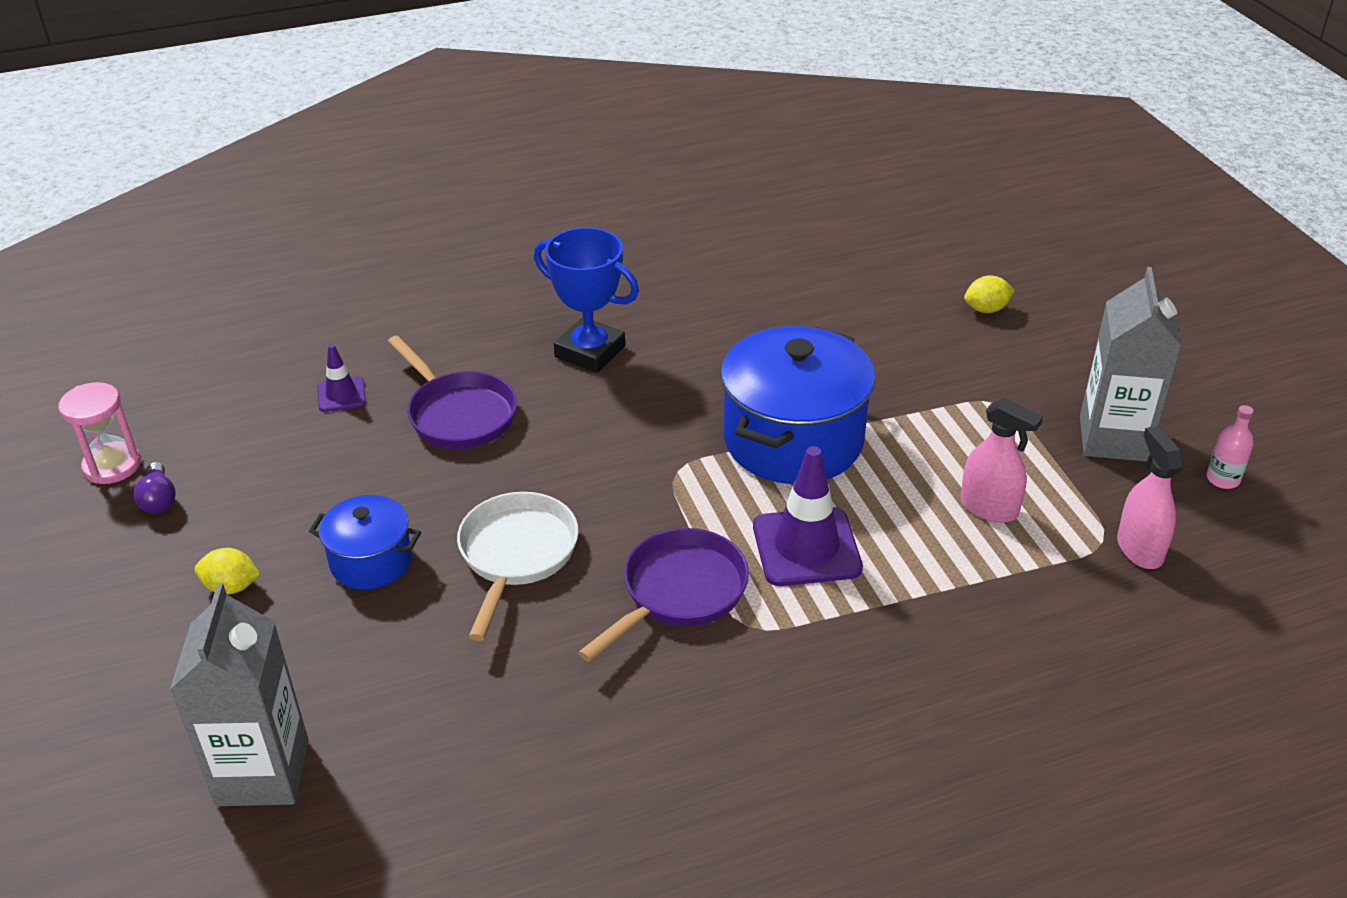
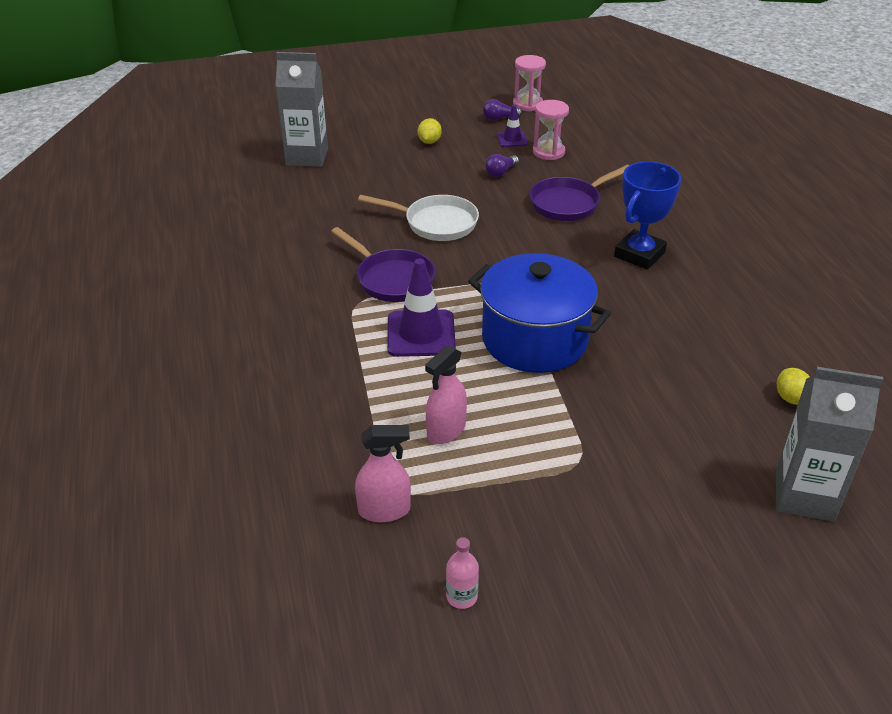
camera: 95 degrees right, 0 degrees up
(296, 437) = (548, 152): none -> pink hourglass
(341, 395) = (588, 164): purple traffic cone -> purple traffic cone (512, 139)
(358, 489) = (500, 172): none -> purple light bulb
(371, 561) = (440, 178): blue pot -> none
(986, 309) = (725, 482): yellow lemon -> yellow lemon (790, 398)
(1113, 439) = (525, 530): grey carton -> grey carton (804, 495)

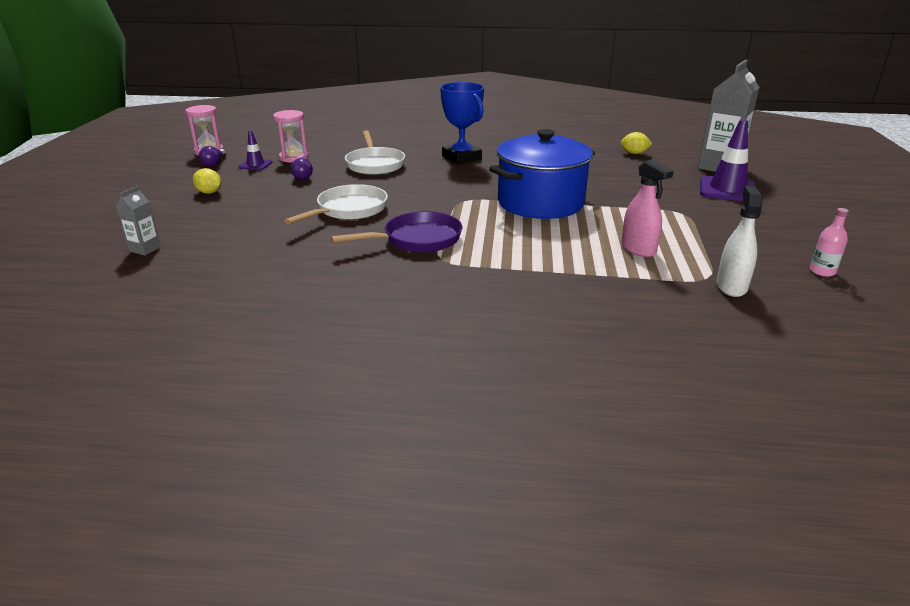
camera: 70 degrees left, 10 degrees down
(307, 157) = (145, 249): grey carton -> grey carton, size x0.48
(384, 510) = (731, 286): pink spray bottle -> white spray bottle
(421, 334) = (507, 240): purple traffic cone -> purple traffic cone (727, 190)
(568, 203) = (374, 164): purple pan -> white pan

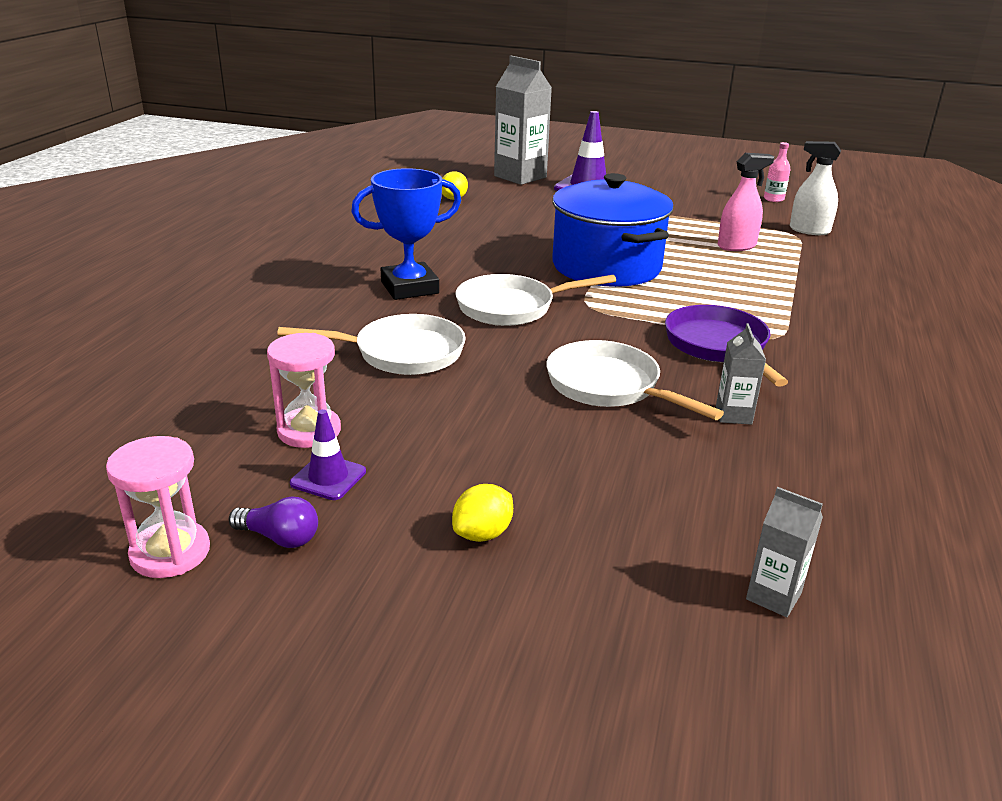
camera: 80 degrees left, 0 degrees up
(301, 176) = (431, 425): purple light bulb -> none
(319, 243) = (733, 415): none -> grey carton
(448, 182) = (512, 307): none -> white pan

